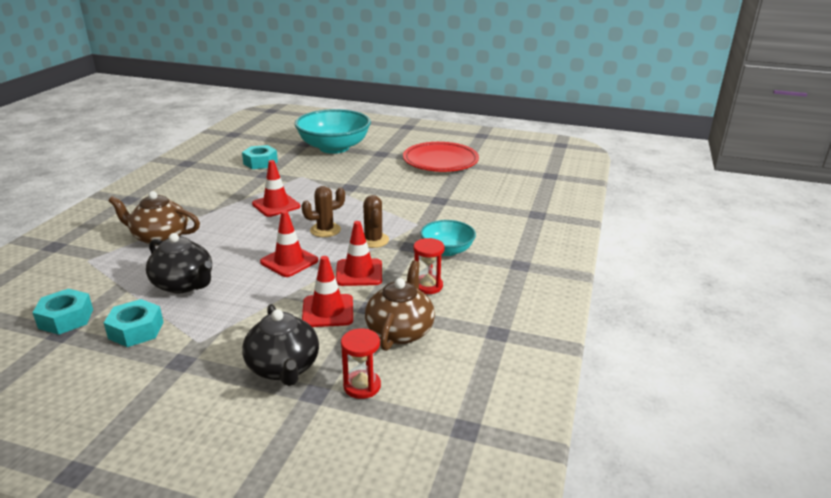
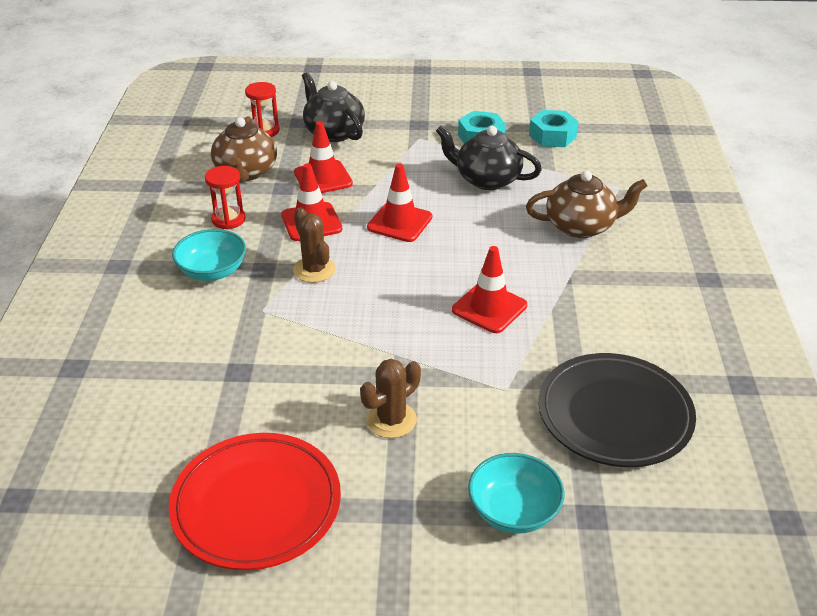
camera: 165 degrees right, 10 degrees up
(260, 163) = (614, 415): turquoise nut -> black plate
(325, 230) = (386, 275): brown cactus -> brown cactus (391, 420)
(334, 148) = (513, 511): turquoise bowl -> turquoise bowl, size x0.54

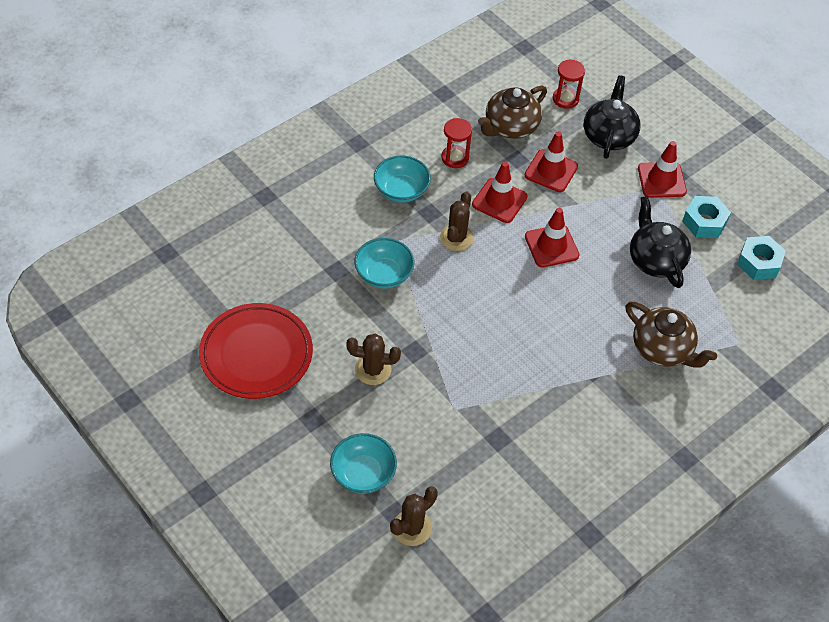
camera: 45 degrees right, 15 degrees up
(289, 341) = (384, 274): none -> turquoise bowl
(489, 308) = (519, 352): red traffic cone -> red traffic cone (661, 180)
(614, 415) = (488, 479): black plate -> none
(622, 513) = (412, 528): none -> brown cactus

